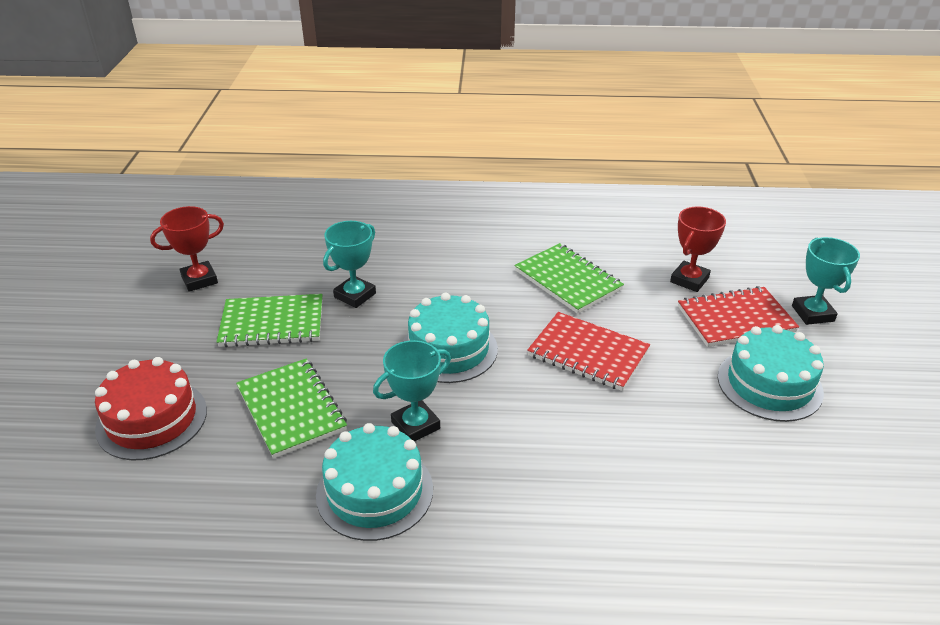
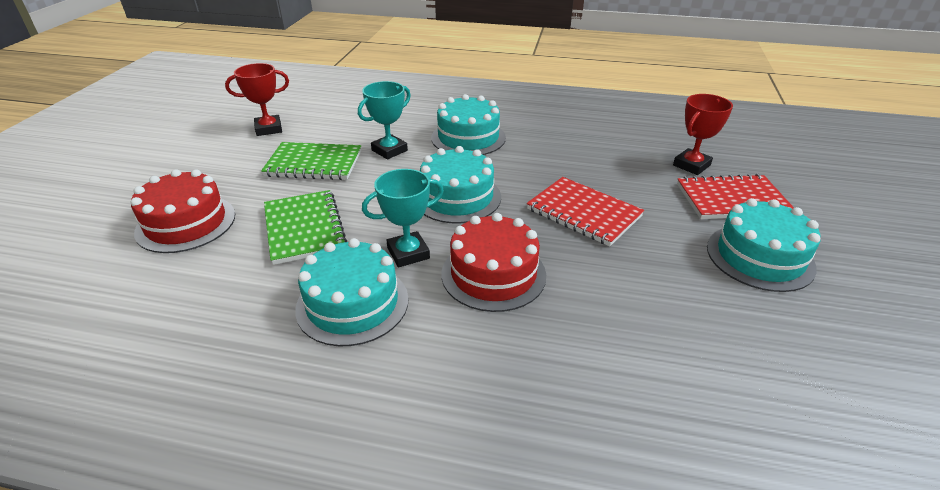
camera: 10 degrees right, 0 degrees up
(440, 268) = (468, 137): none -> turquoise cake
(511, 438) = (493, 274): none -> red cake
(568, 280) = (578, 156): green notebook -> none
(812, 313) = (810, 202): turquoise trophy -> none

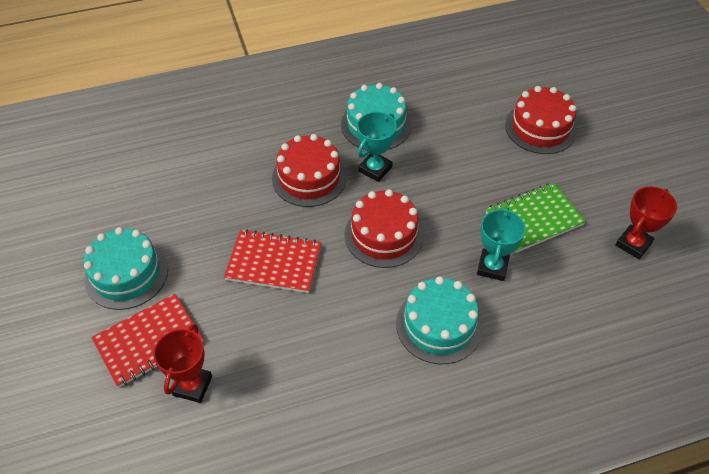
camera: 150 degrees right, 15 degrees up
(304, 228) = (461, 157): green notebook -> none
(457, 197) = (384, 235): turquoise cake -> red cake

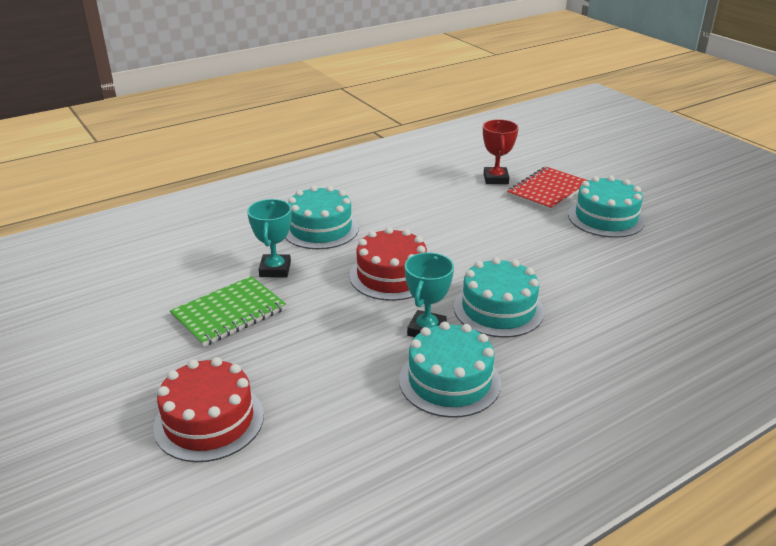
camera: 165 degrees right, 20 degrees down
(274, 263) = (485, 242): red notebook -> none
(309, 177) = (498, 309): red cake -> turquoise cake
(633, 244) = (118, 309): red trophy -> none

